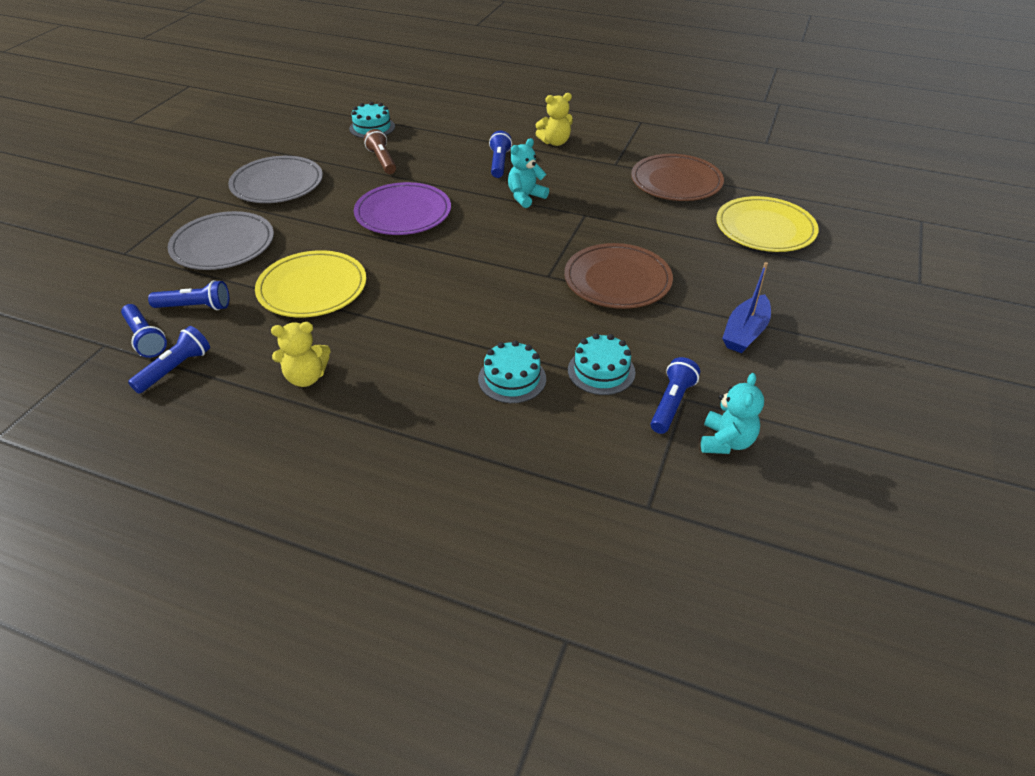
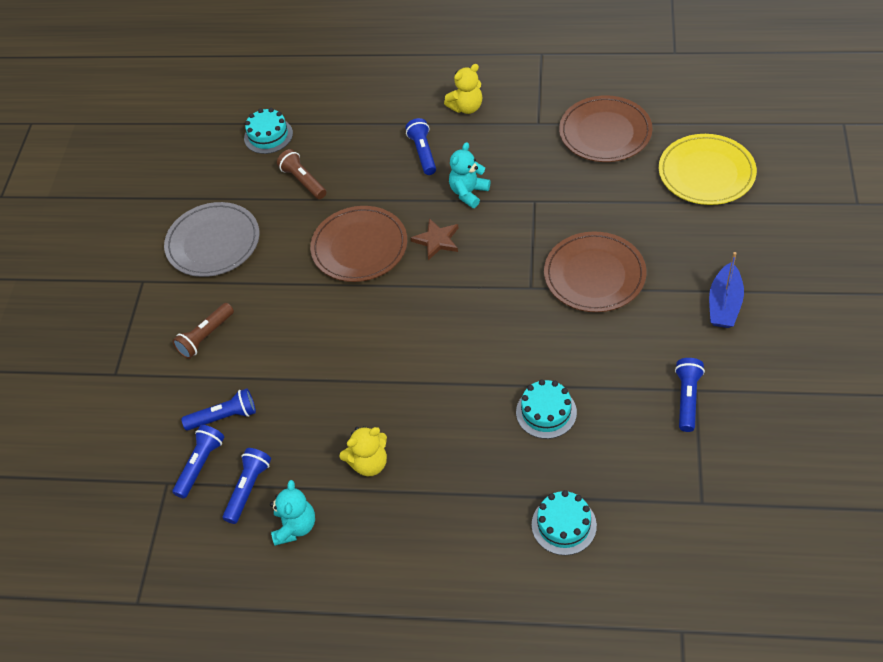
camera: 10 degrees left, 10 degrees up
(145, 338) = (200, 465): blue flashlight -> blue flashlight turned 105 degrees counterclockwise
(223, 245) = (206, 337): grey plate -> brown flashlight
(312, 288) = (321, 364): yellow plate -> none
(403, 213) = (359, 247): purple plate -> brown plate
(477, 223) = (437, 240): none -> brown star
(601, 371) = (617, 382): turquoise cake -> turquoise cake (564, 525)
(726, 441) = (742, 423): turquoise teddy bear -> turquoise teddy bear (295, 526)

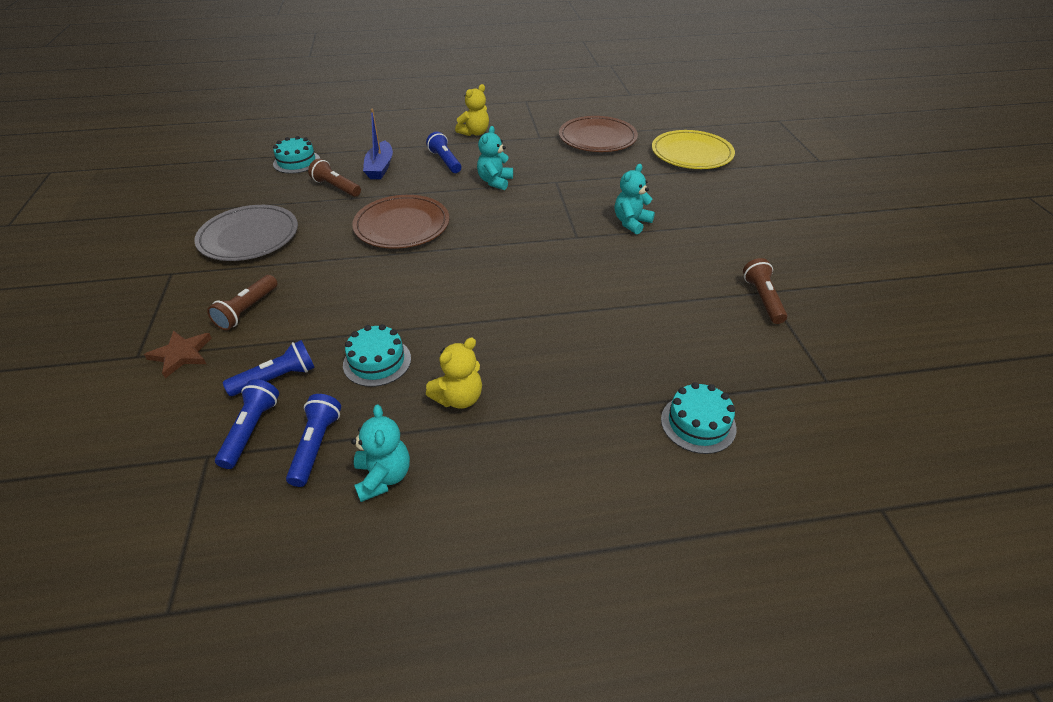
camera: 20 degrees left, 10 degrees down
(437, 240) = (476, 214): brown star -> brown star (181, 354)
(546, 412) = (633, 327): turquoise cake -> turquoise cake (377, 361)
(594, 275) = (631, 223): brown plate -> turquoise teddy bear
(687, 399) = (762, 299): blue flashlight -> brown flashlight
(724, 304) = (755, 230): blue boat -> blue boat (380, 167)

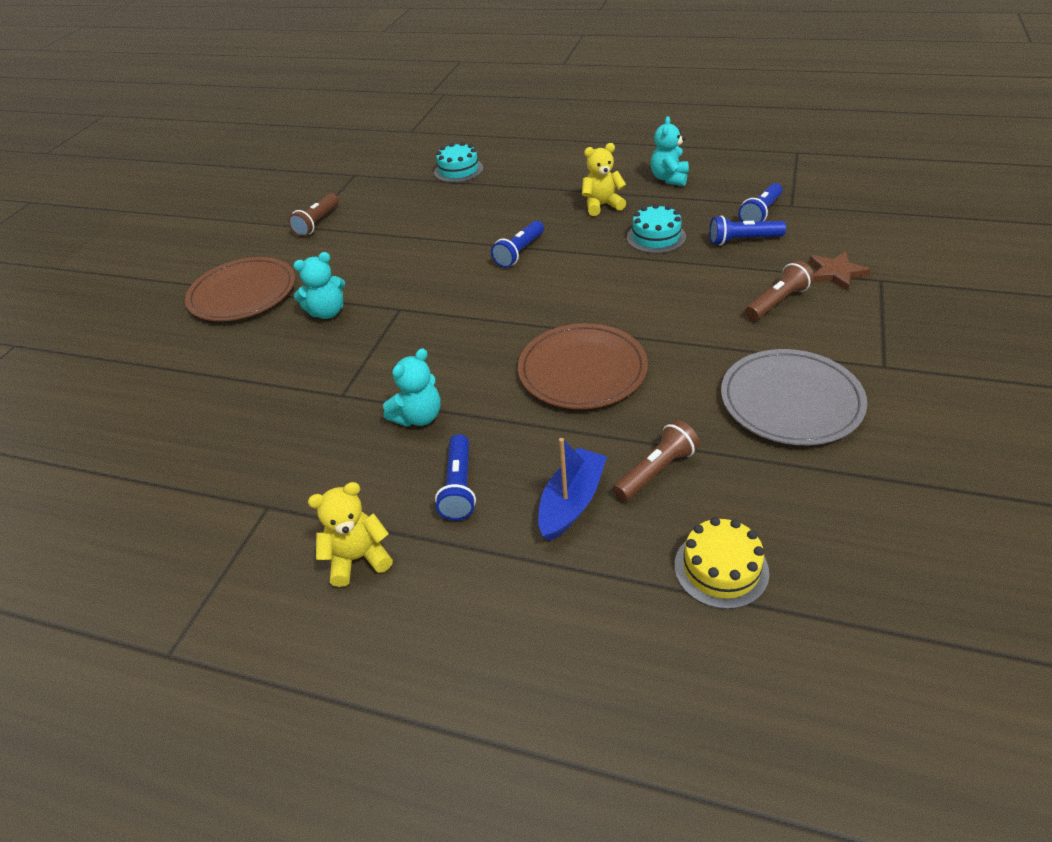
camera: 150 degrees left, 0 degrees up
(297, 162) = (721, 568): turquoise cake -> yellow cake
(316, 446) = (712, 198): blue flashlight -> blue flashlight (519, 252)
(336, 187) = (656, 471): brown flashlight -> brown flashlight turned 105 degrees counterclockwise
(597, 138) = (189, 473): brown plate -> brown plate (243, 293)
(691, 153) = (121, 398): yellow plate -> none

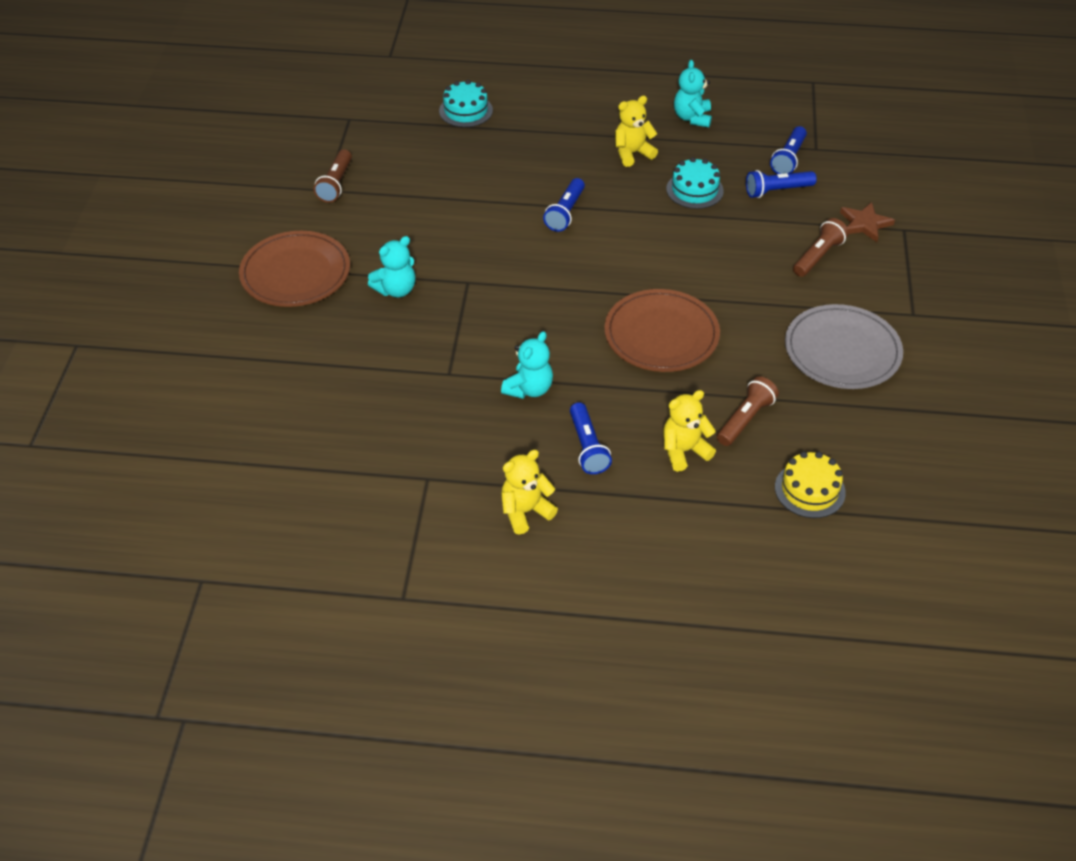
camera: 15 degrees left, 5 degrees up
(571, 502) = (684, 451): blue boat -> yellow teddy bear

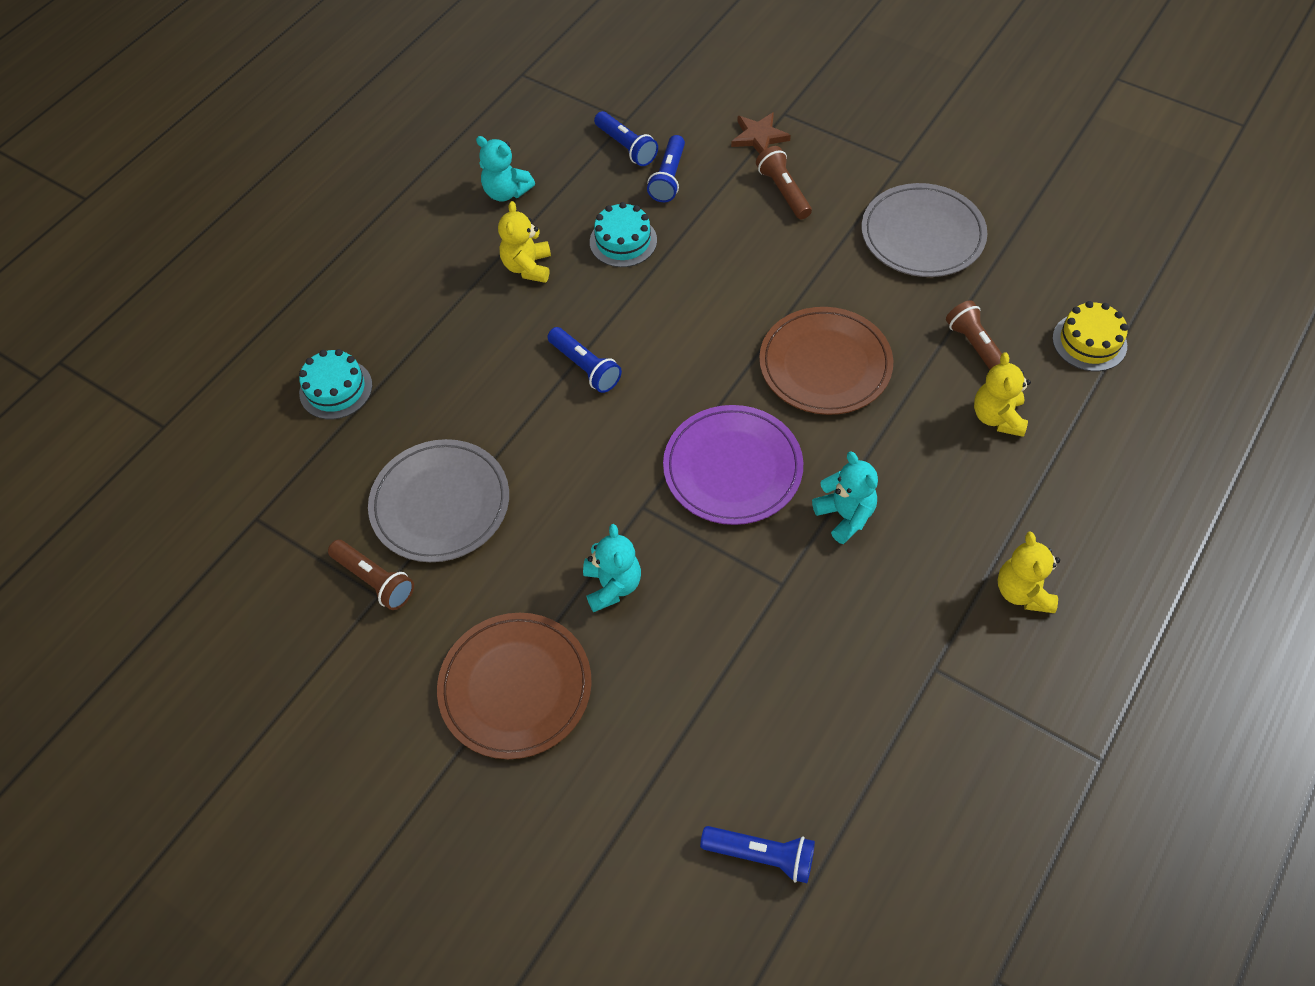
camera: 60 degrees left, 10 degrees up
(409, 189) = (440, 504): none -> grey plate
(530, 316) = (732, 468): none -> purple plate
(587, 447) = (955, 497): blue flashlight -> blue flashlight (761, 855)

